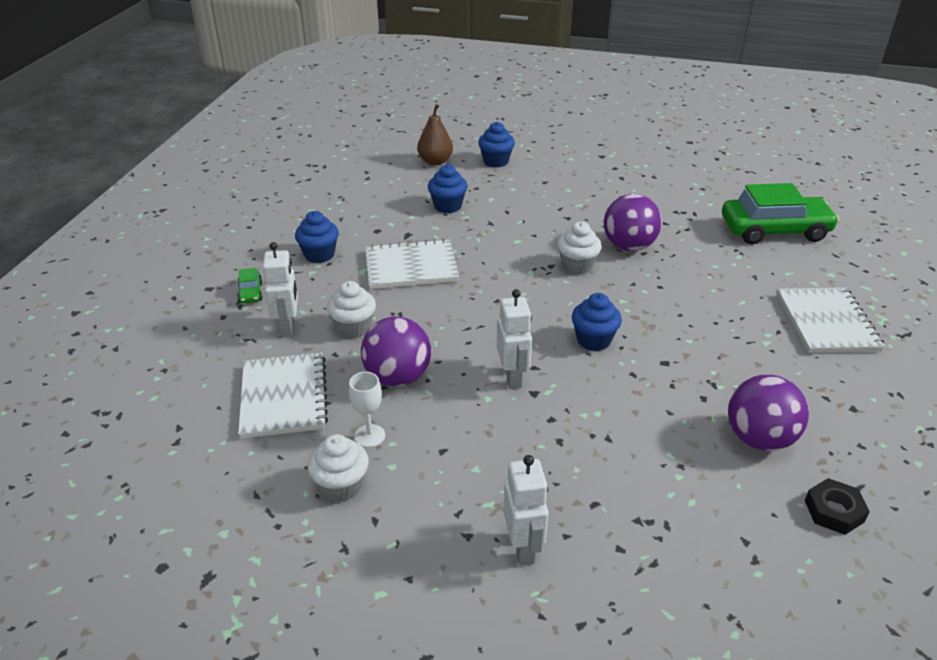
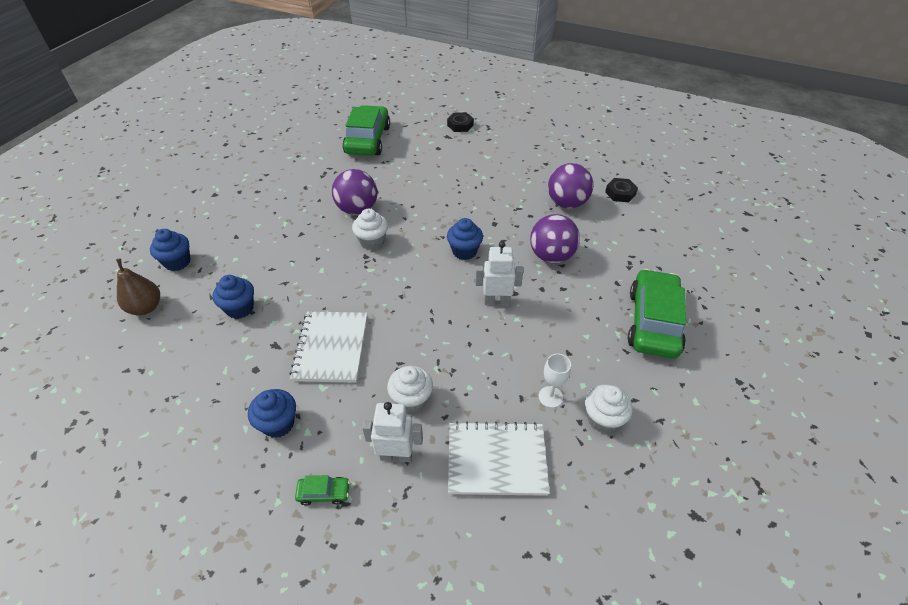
camera: 80 degrees left, 10 degrees up
(397, 377) = (484, 372): purple ball -> purple ball (551, 256)
(523, 548) = (653, 322): white robot -> green car
(827, 322) = (470, 149): white notebook -> none
(883, 305) = (460, 125): none -> black nut

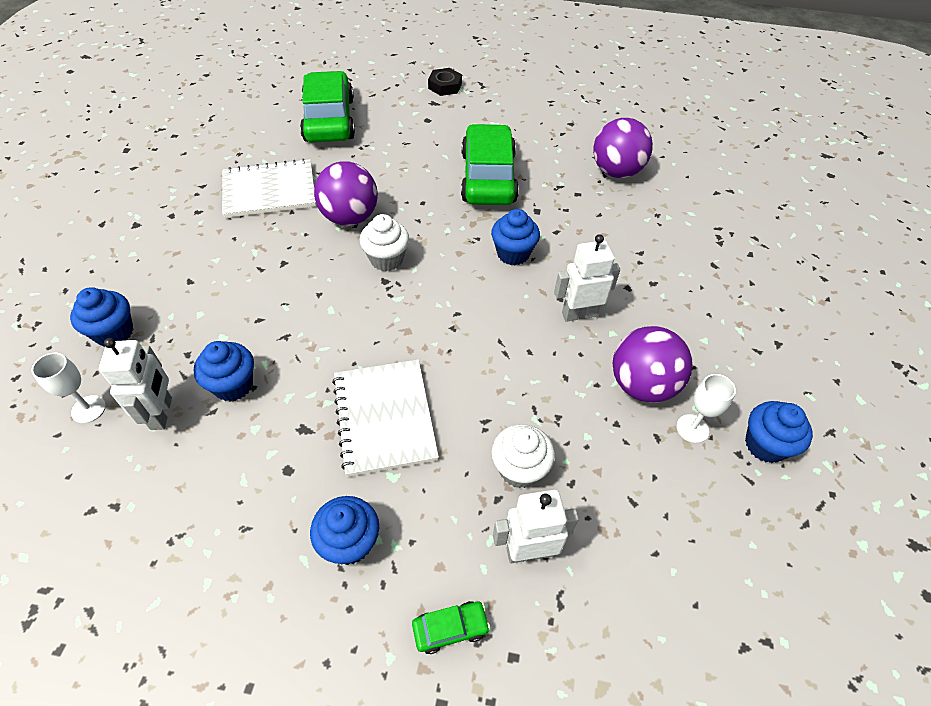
camera: 15 degrees left, 5 degrees up
(146, 307) = (88, 409): brown pear -> white goblet
(189, 318) = (162, 413): none -> white robot
(497, 460) = (659, 528): white notebook -> white notebook (269, 191)
(551, 256) = (623, 243): purple ball -> purple ball (642, 385)
(603, 419) = (765, 445): white cupcake -> blue cupcake
(620, 193) = (674, 150): black nut -> none
(653, 322) = (774, 308): green car -> green car (488, 177)

